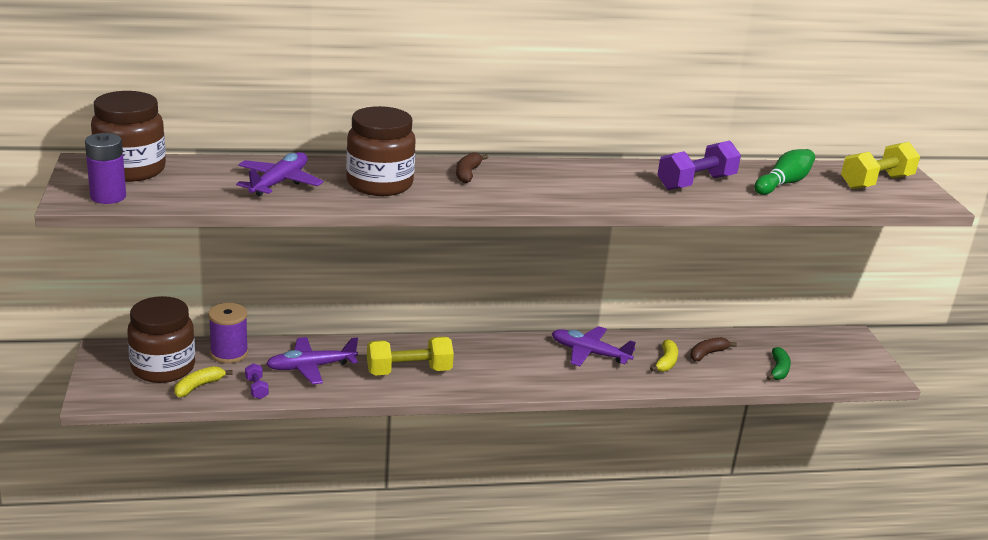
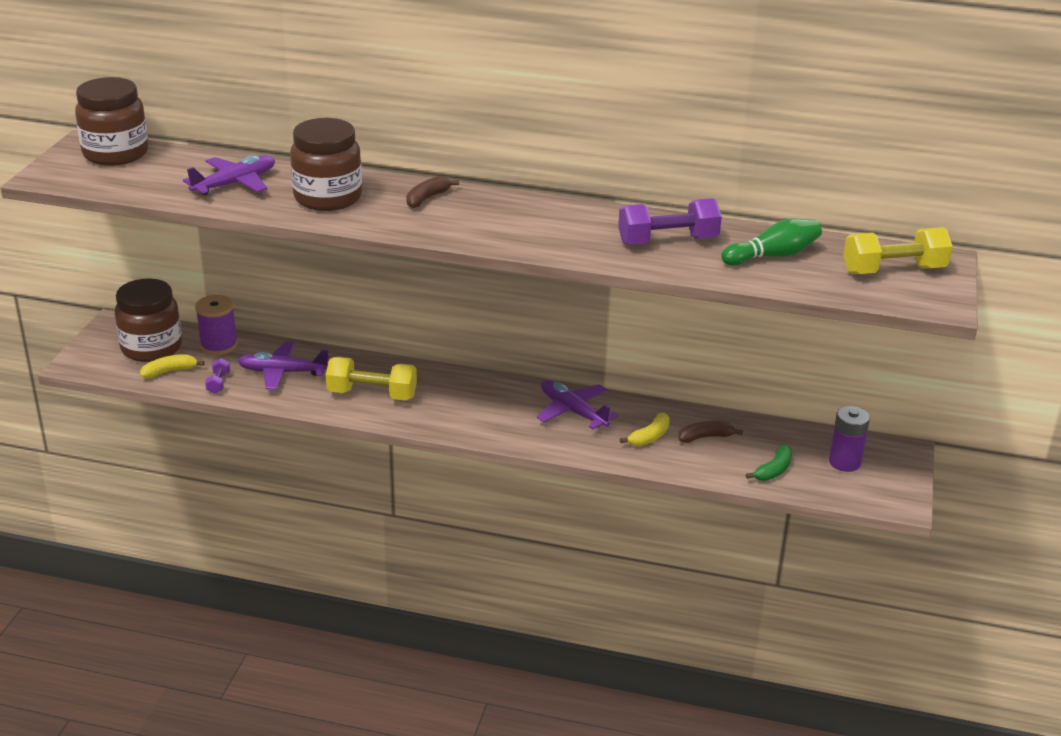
camera: 25 degrees right, 5 degrees up
(108, 197) = (73, 178): purple battery -> purple battery (844, 462)

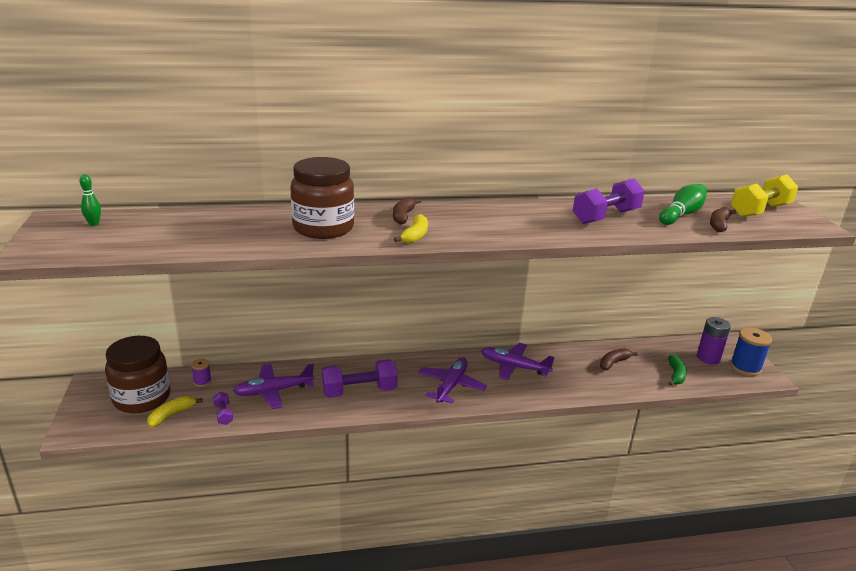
camera: 25 degrees left, 5 degrees down
(116, 154) = (94, 224): brown jar -> green bowling pin
(218, 345) = (202, 381): purple spool -> purple spool, size x0.53
(235, 183) = (231, 230): purple plane -> purple plane (451, 385)
(372, 394) = (359, 391): yellow dumbbell -> purple dumbbell
(649, 437) = (580, 372): yellow banana -> yellow banana (415, 236)
(803, 278) = (719, 225): none -> brown banana
(884, 486) = (745, 367): none -> blue spool

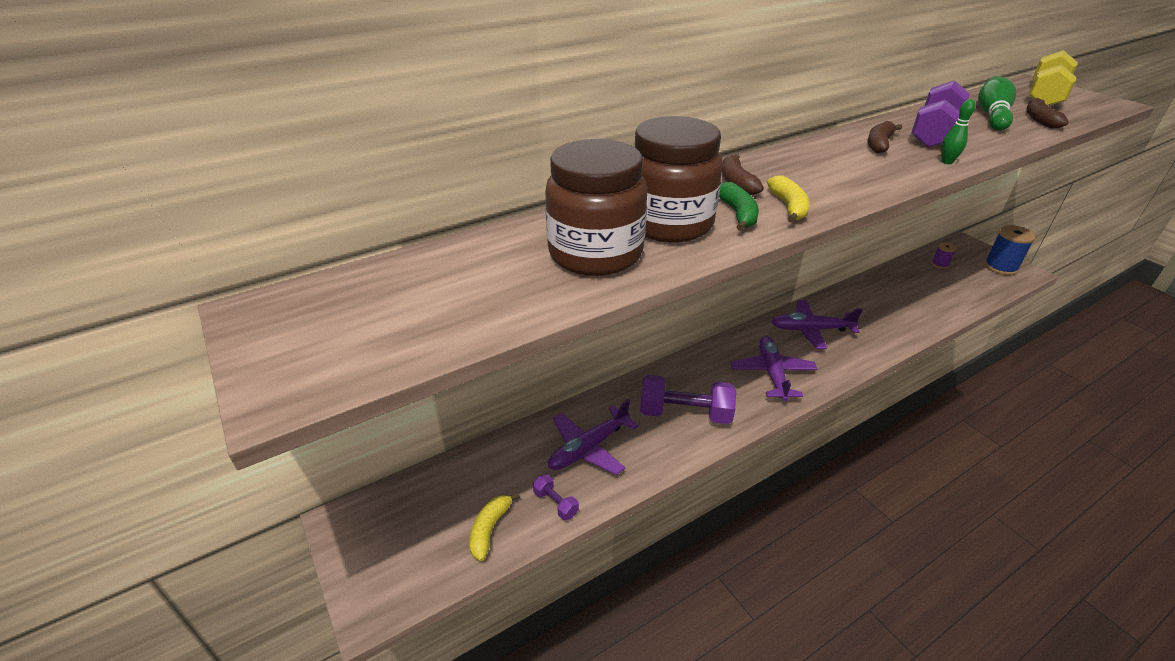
camera: 20 degrees left, 10 degrees up
(94, 224) = (333, 302): green bowling pin -> green bowling pin (947, 162)
(142, 398) = (429, 518): brown jar -> brown jar (595, 254)
(202, 381) = (489, 464): purple spool -> purple spool (939, 264)
(359, 391) = (685, 413): purple dumbbell -> purple dumbbell turned 45 degrees clockwise
(614, 363) = (893, 296): brown banana -> brown banana (879, 144)
(676, 375) = (955, 293): green banana -> green banana (738, 214)
(708, 358) = (963, 266): purple battery -> none

